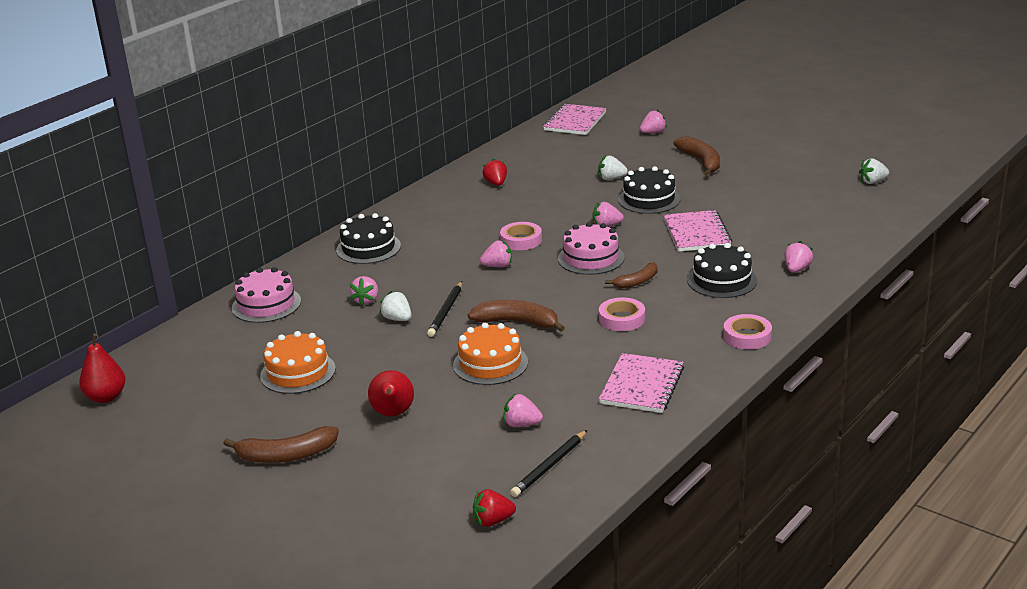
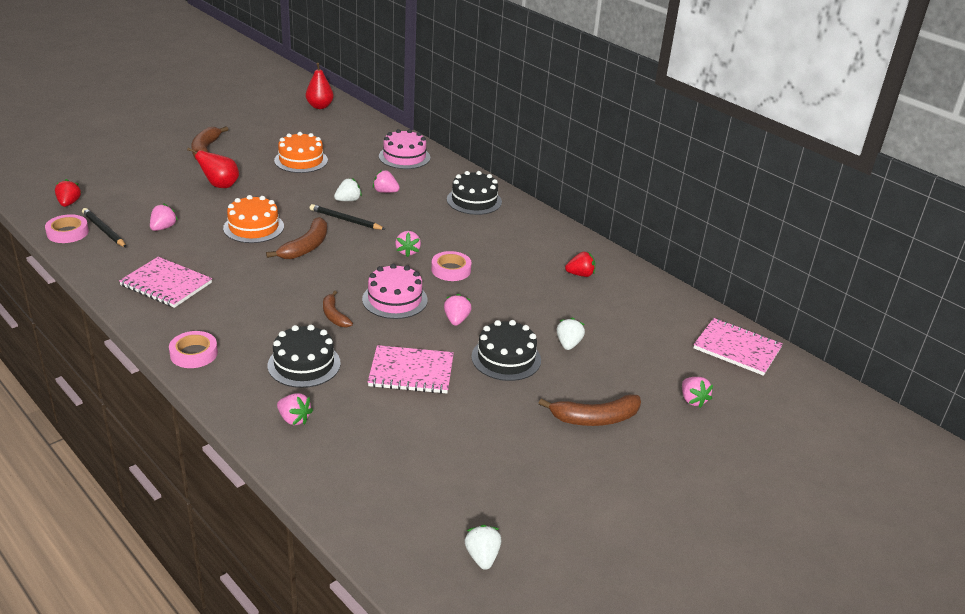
camera: 95 degrees right, 5 degrees up
(622, 319) = (274, 295): pink tape -> pink tape (67, 232)

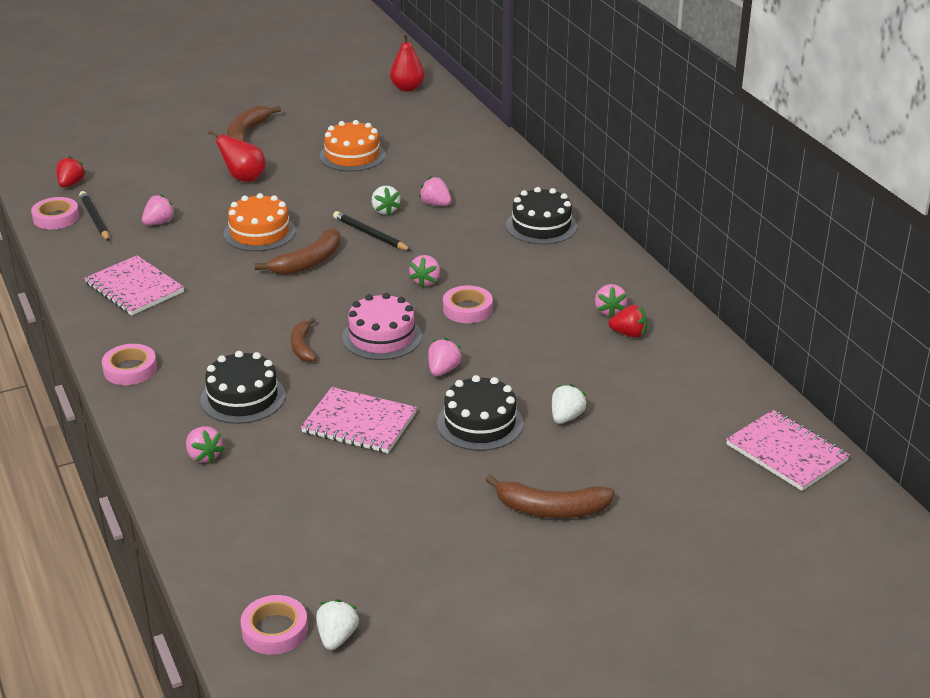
camera: 20 degrees right, 0 degrees up
(348, 200) = (385, 210): white strawberry -> white strawberry turned 90 degrees clockwise
(404, 157) = (481, 162): pink cake -> none
(427, 561) = (275, 630): none -> pink tape
(692, 400) = (688, 506): pink strawberry -> pink strawberry (609, 311)

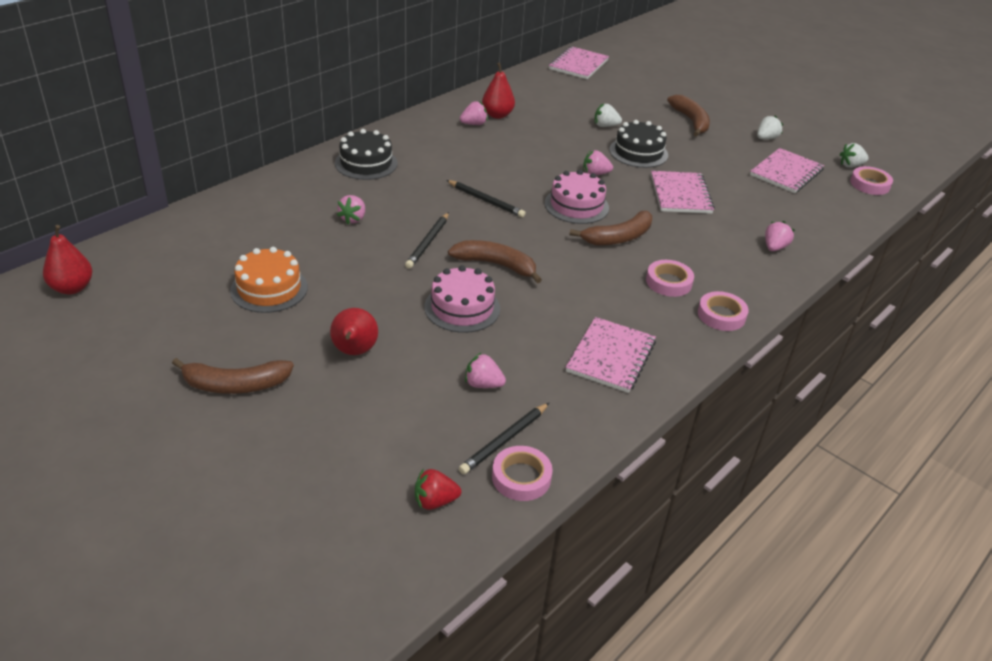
camera: 115 degrees left, 5 degrees up
(243, 397) = (701, 248): black cake -> none
(259, 232) = (462, 308): orange cake -> pink cake
(303, 346) = (618, 237): brown banana -> brown banana, size x1.56
(356, 548) = (786, 172): none -> pink notebook
(385, 210) = (379, 243): white strawberry -> white strawberry (766, 138)
(426, 281) = (486, 201): pink strawberry -> black pencil
(467, 309) = (512, 177): pink tape -> pink tape (668, 282)
(629, 334) = (497, 115): red strawberry -> red pear

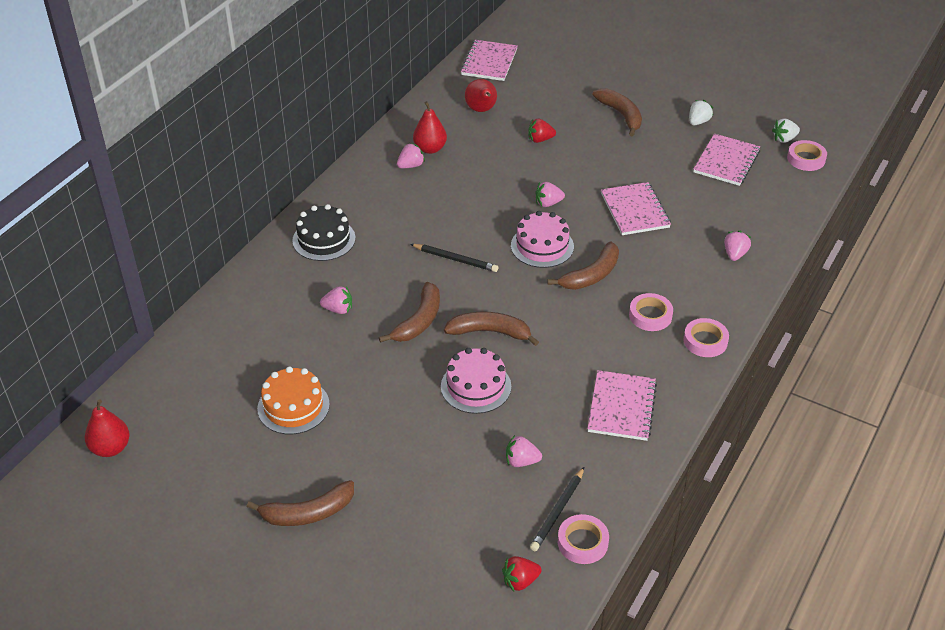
camera: 10 degrees left, 5 degrees up
(353, 219) = (338, 309): pink strawberry -> pink strawberry turned 90 degrees counterclockwise
(354, 352) = (398, 455): red pear -> red pear (481, 110)
(428, 242) = (419, 321): black pencil -> brown banana
(605, 126) = (540, 139): white strawberry -> red strawberry
(638, 152) = (581, 167): black cake -> none

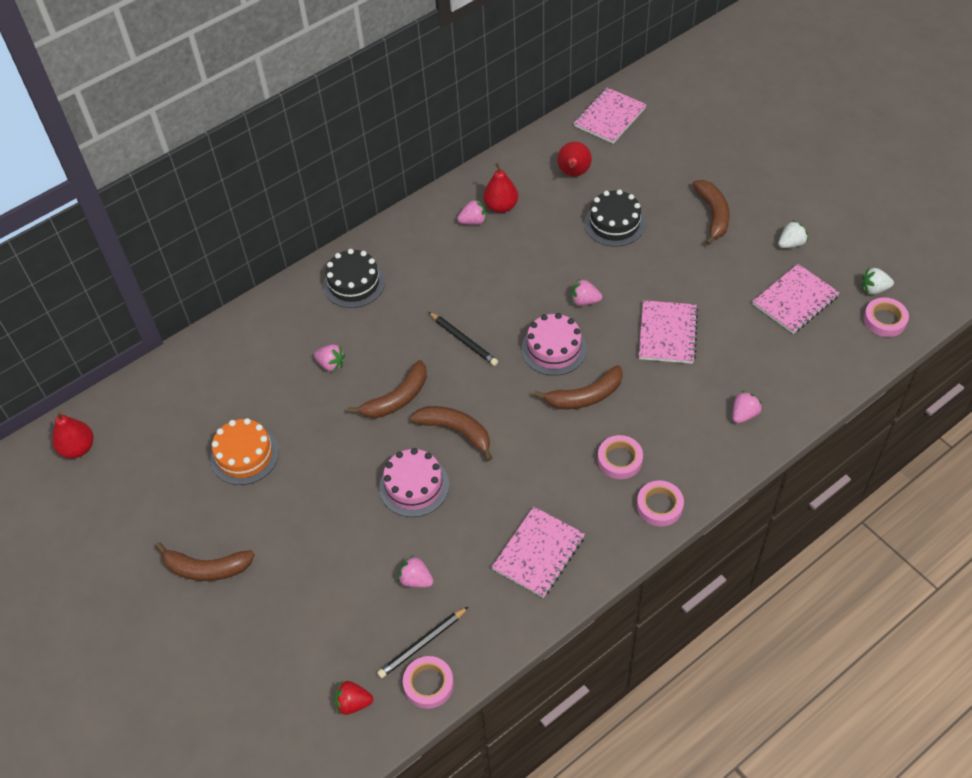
camera: 25 degrees right, 10 degrees up
(540, 139) = (614, 223): red strawberry -> black cake

